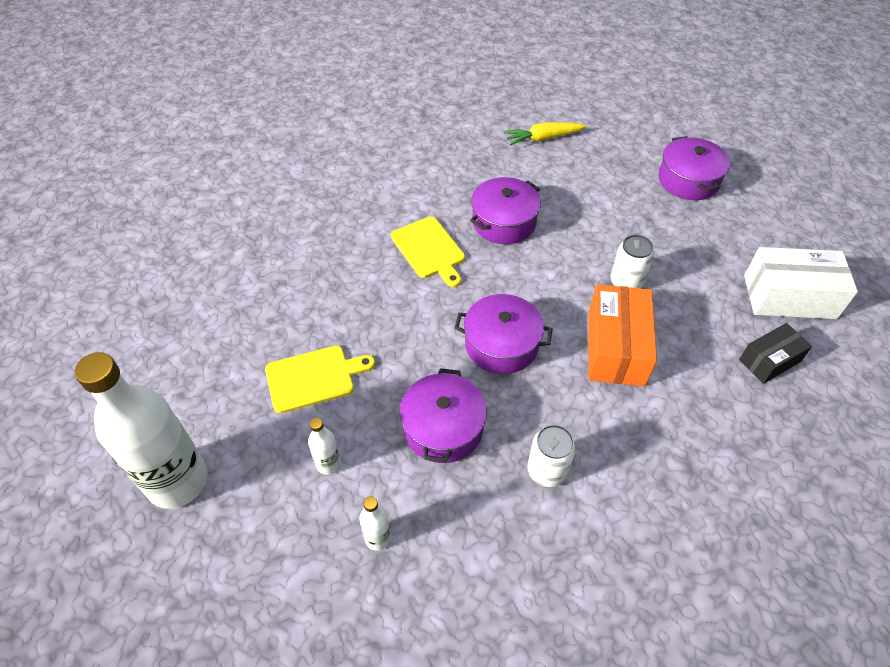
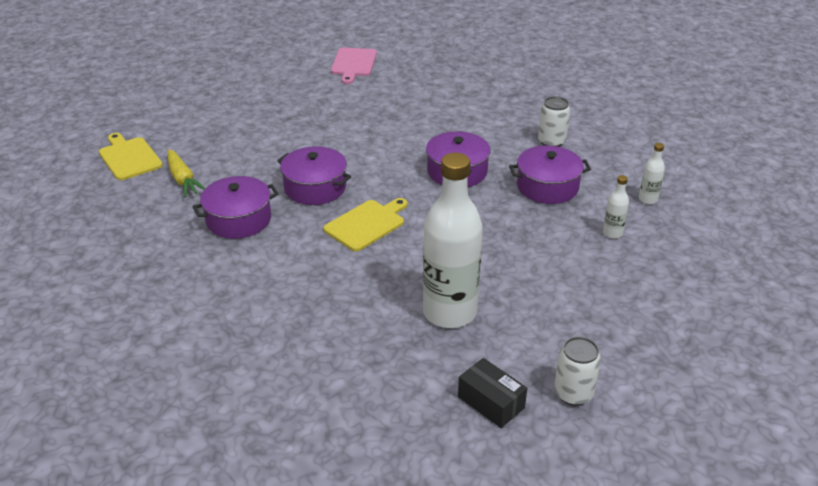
camera: 105 degrees left, 15 degrees down
(177, 481) = (684, 308): white bottle -> white bottle (449, 312)
(313, 378) = (543, 259): yellow cutting board -> yellow cutting board (129, 157)
(615, 348) = (433, 124): orange box -> none
(626, 282) = (366, 124): white can -> white can (573, 393)
(688, 180) = (234, 103): purple pot -> purple pot (238, 219)
(769, 360) = (415, 70): black box -> black box (491, 402)
(789, 296) = (353, 64): white box -> pink cutting board

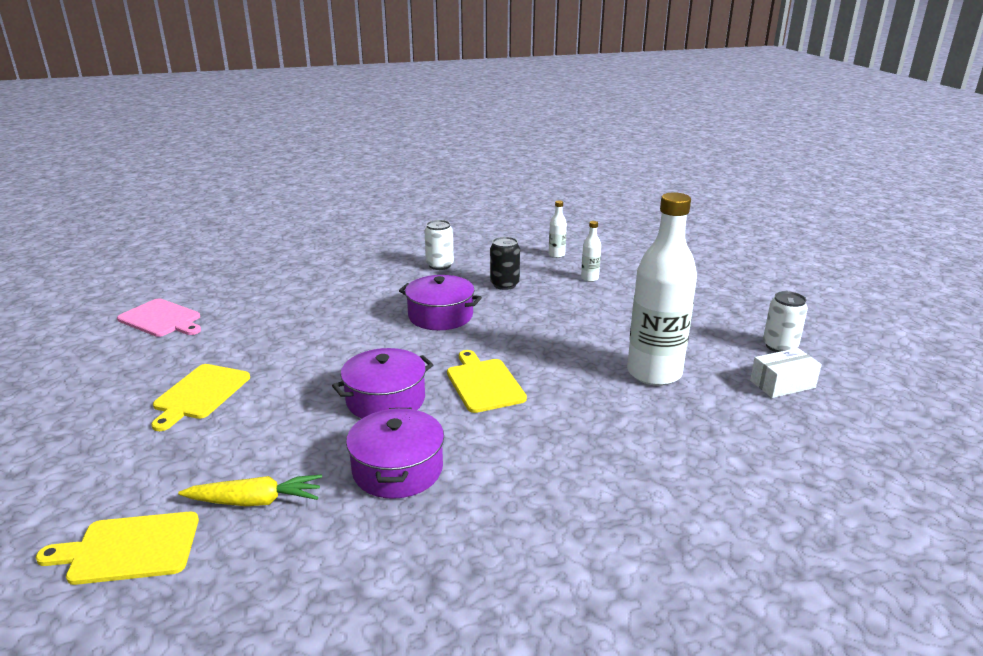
camera: 65 degrees left, 10 degrees down
(276, 116) = (200, 394): none -> yellow cutting board
(491, 402) = (782, 384): black box -> white box
(547, 187) = (504, 284): purple pot -> black can

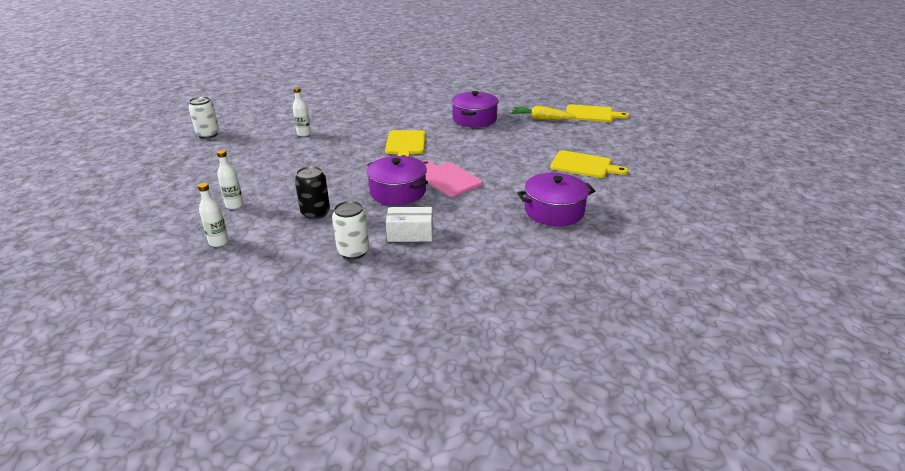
camera: 160 degrees left, 5 degrees up
(161, 319) = (645, 232): pink cutting board -> pink cutting board (448, 179)
(200, 394) = (583, 165): yellow cutting board -> yellow cutting board turned 75 degrees clockwise
(385, 400) = (468, 145): purple pot -> purple pot (554, 211)
(654, 373) = (304, 134): white bottle -> white bottle, size x0.41
(782, 384) = (248, 120): white box -> white box (410, 234)

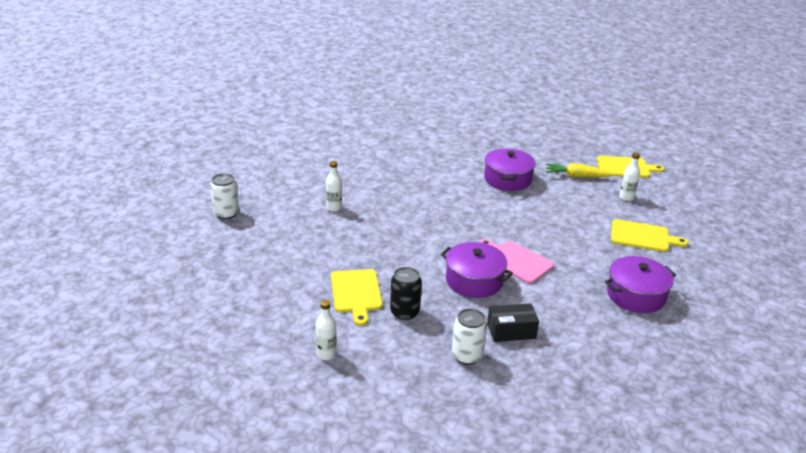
camera: 10 degrees left, 0 degrees up
(234, 205) = (315, 308): white bottle -> white bottle (626, 197)
(405, 144) = (451, 217): yellow cutting board -> yellow cutting board (356, 293)
(410, 234) = (511, 331): white box -> black box

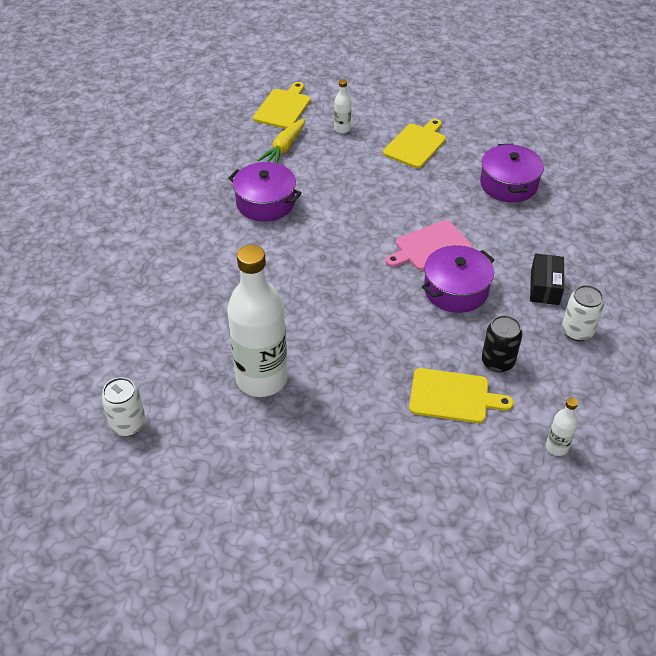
camera: 70 degrees left, 15 degrees up
(226, 214) = (226, 505): white can -> white can (128, 424)
(334, 208) = (261, 379): white bottle -> white bottle, size x2.42

